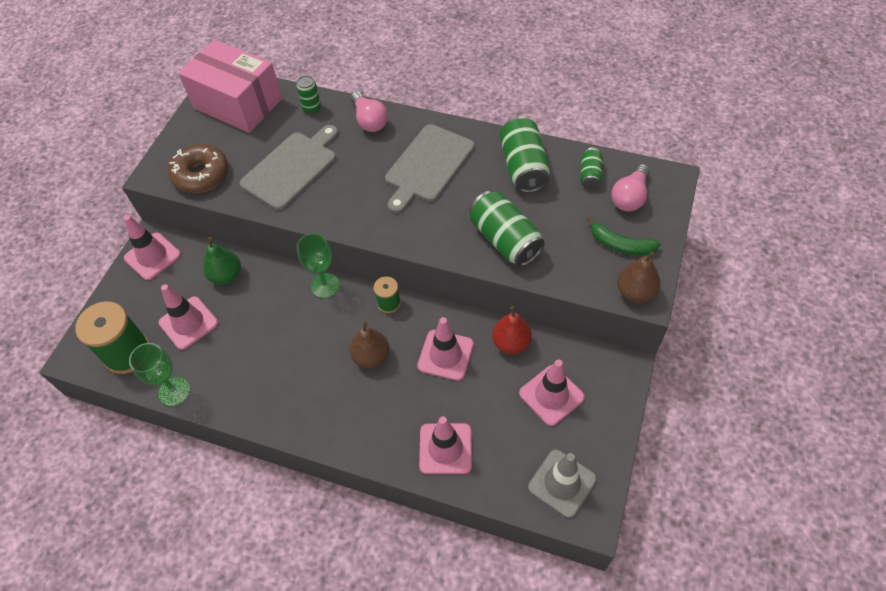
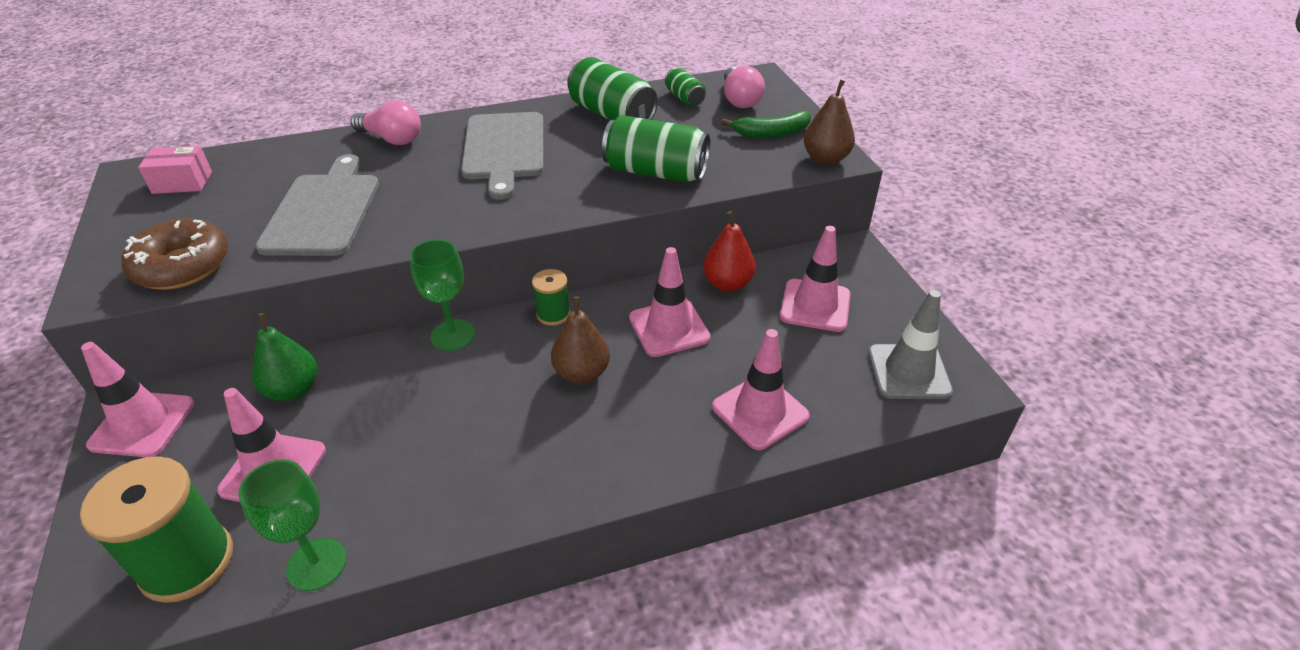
camera: 40 degrees left, 15 degrees down
(238, 103) = (182, 182): pink box -> pink box, size x0.43
(312, 108) = (301, 153): green can -> none

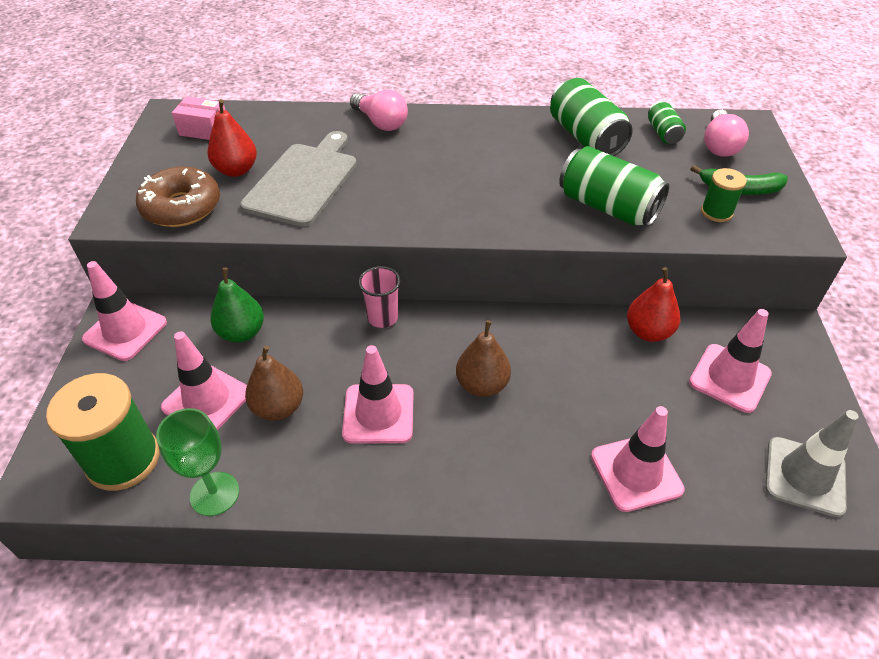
camera: 20 degrees right, 5 degrees up
(238, 215) = (236, 170): none -> red pear
(452, 335) = (382, 317): green goblet -> pink cup
(504, 149) = (474, 153): grey cutting board -> none
(553, 314) = (475, 320): green spool -> green spool (716, 212)
(669, 328) = (576, 362): pink traffic cone -> pink traffic cone (378, 414)
(825, 159) = (788, 230): brown pear -> brown pear (278, 408)

